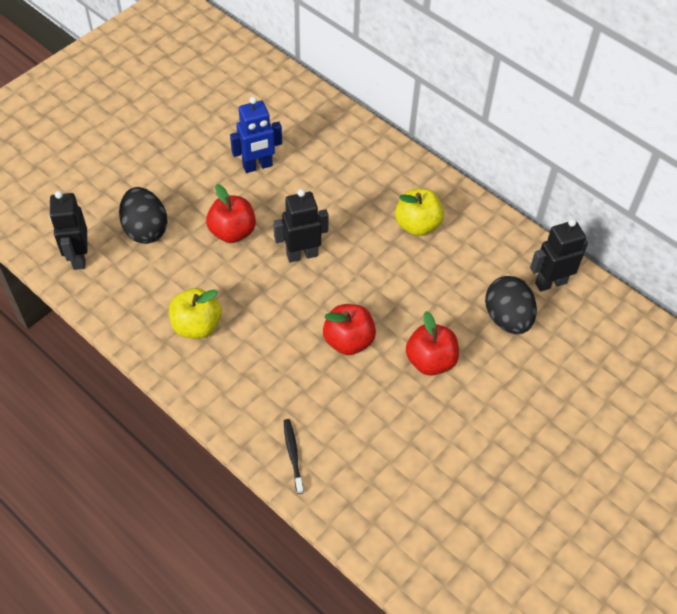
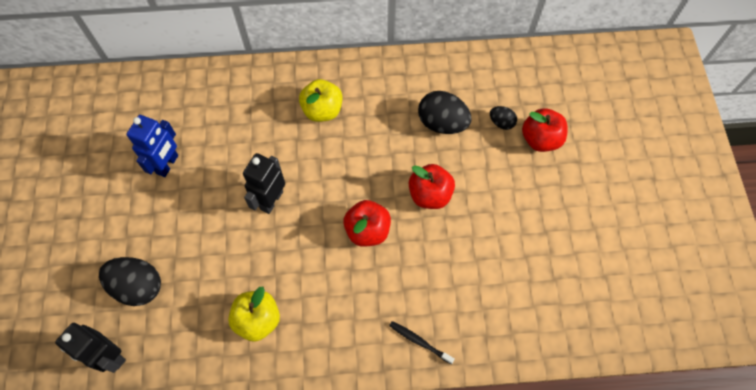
camera: 45 degrees left, 10 degrees up
(232, 232) = (205, 229): red apple -> red apple (540, 139)
(550, 282) = (441, 77): black robot -> none
(562, 363) = (501, 123): none -> black egg

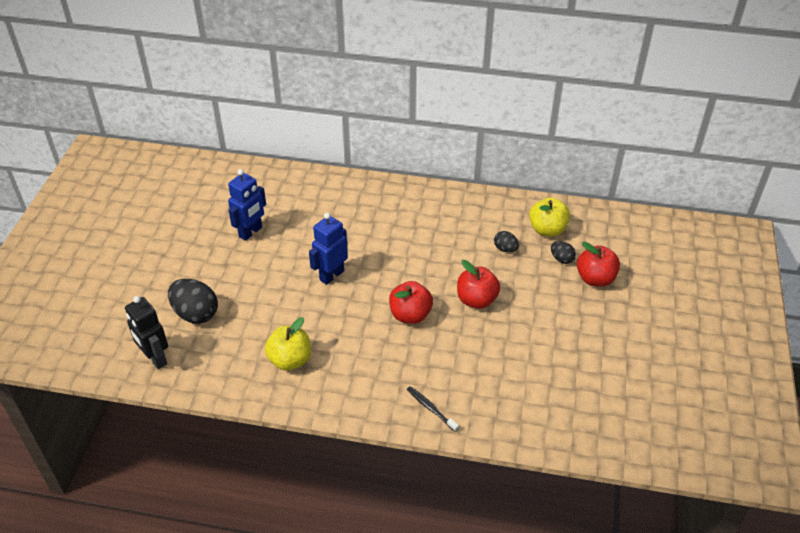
camera: 15 degrees right, 20 degrees down
(271, 200) = (331, 275): black robot -> blue robot
(322, 110) = (399, 219): yellow apple -> yellow apple (547, 229)
(442, 123) = (505, 249): black egg -> black egg, size x0.53

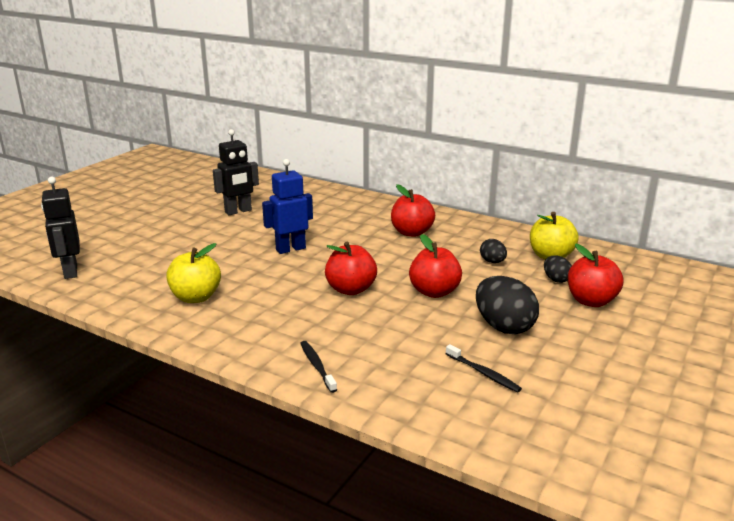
camera: 20 degrees right, 20 degrees down
(195, 314) = (137, 251): black egg -> black egg (503, 327)
(251, 232) = (238, 211): blue robot -> black robot
(423, 225) = (411, 232): none -> red apple
(549, 380) = (483, 373): none -> black toothbrush

